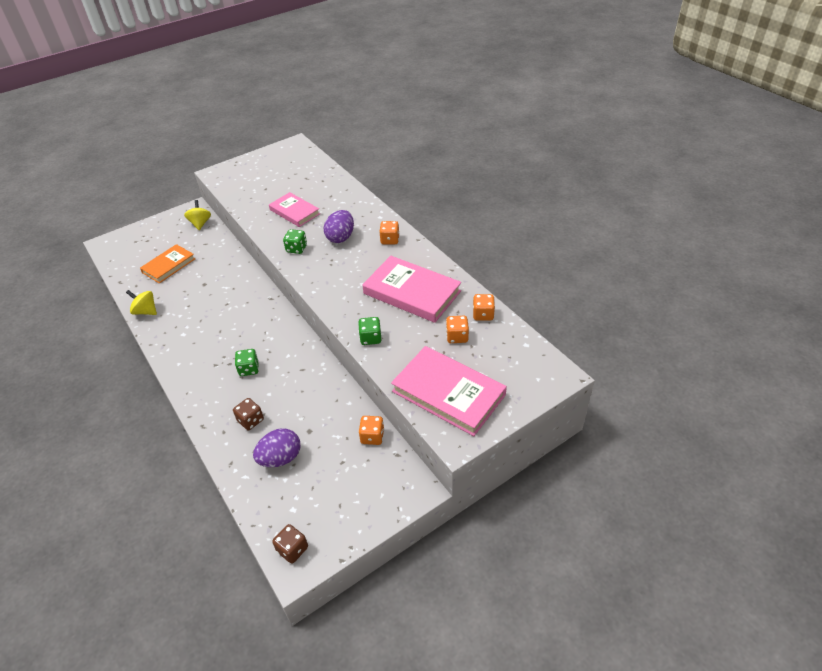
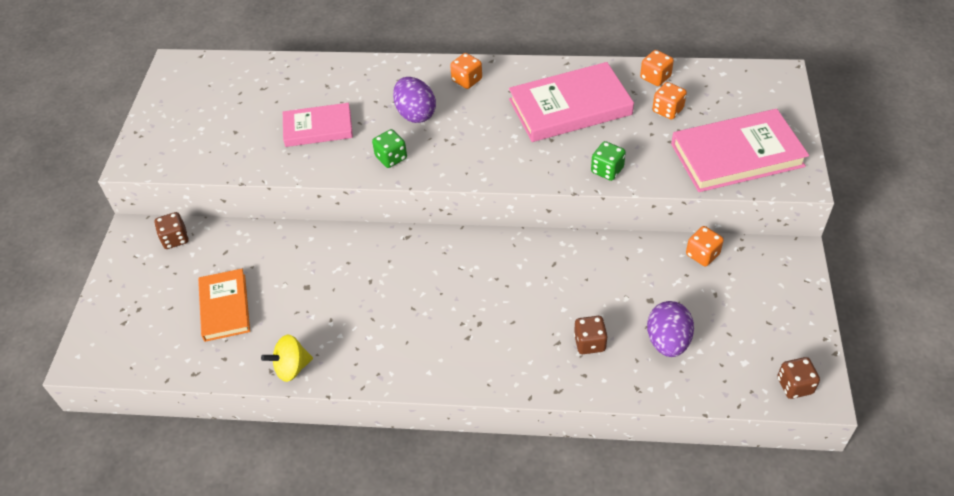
camera: 50 degrees left, 5 degrees up
(200, 223) = (175, 239): yellow spinning top -> brown dice
(249, 369) = (507, 309): green dice -> none

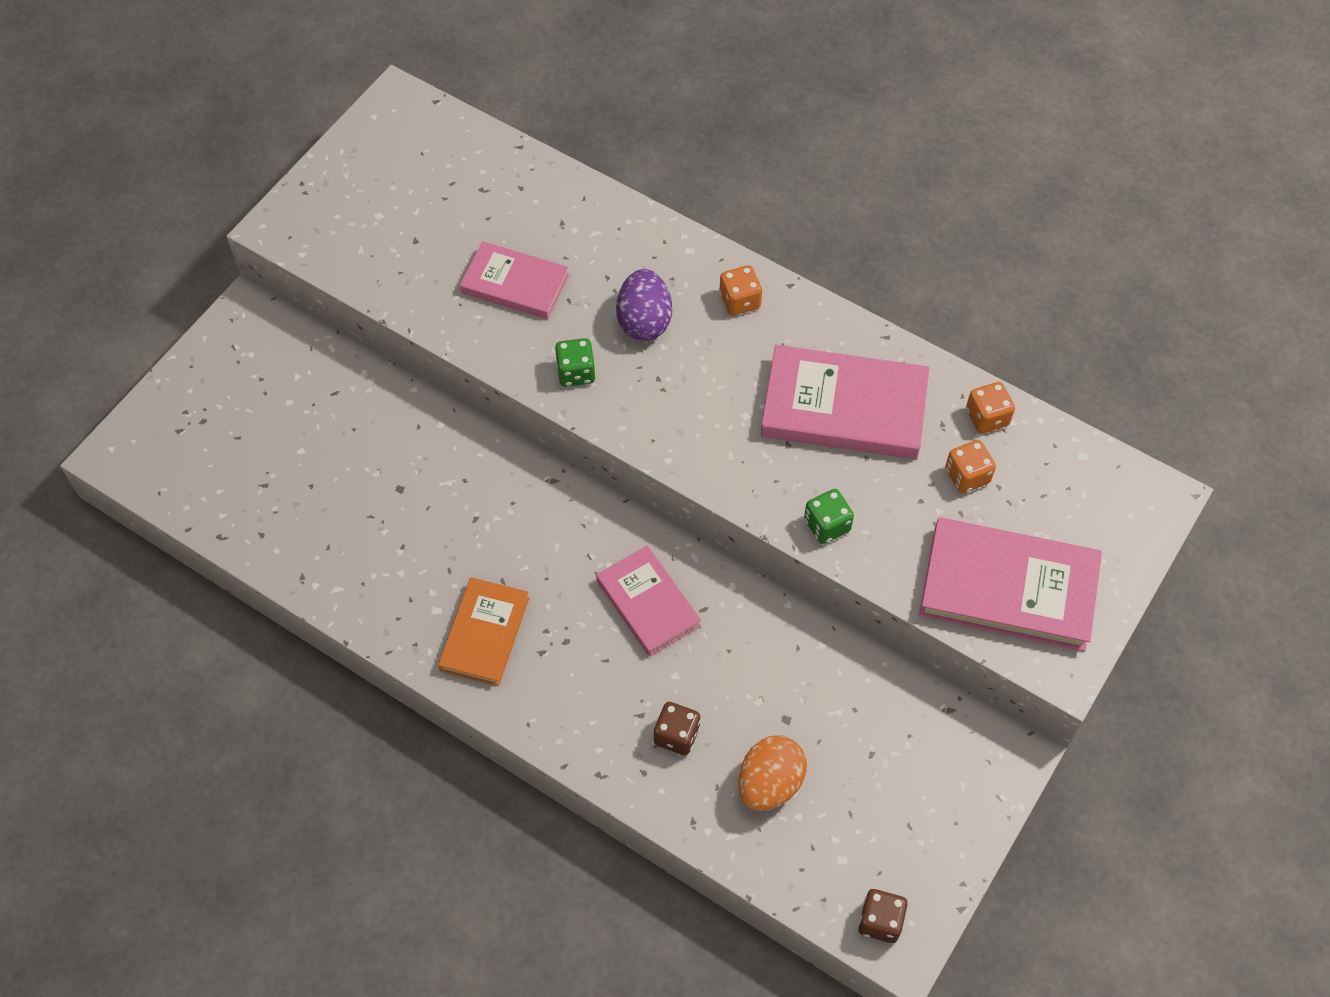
camera: 25 degrees right, 10 degrees up
(175, 239) = (288, 346): brown dice -> none
(225, 307) = (296, 468): orange book -> orange book (484, 634)
(291, 368) = (326, 585): yellow spinning top -> none
(517, 277) = (648, 603): none -> pink book
(667, 341) = (769, 783): purple egg -> orange egg
(702, 254) = (894, 693): orange dice -> none

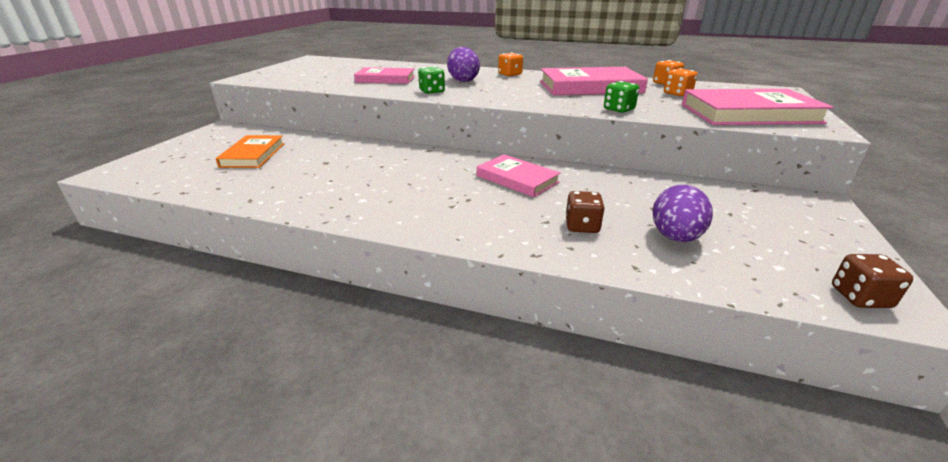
camera: 15 degrees left, 30 degrees down
(484, 634) = (404, 204): orange book -> orange book (253, 155)
(769, 783) = (675, 237): orange egg -> purple egg

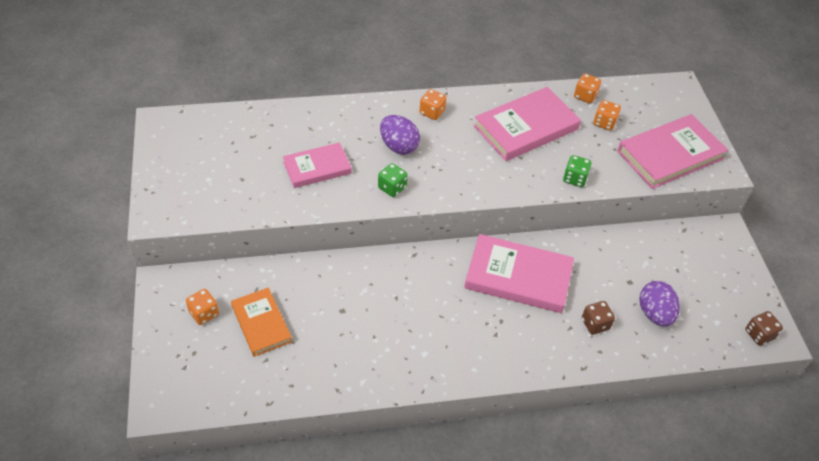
camera: 30 degrees left, 20 degrees up
(223, 143) = (204, 313): none -> orange dice
(517, 179) = (518, 277): pink book -> pink book, size x1.60

